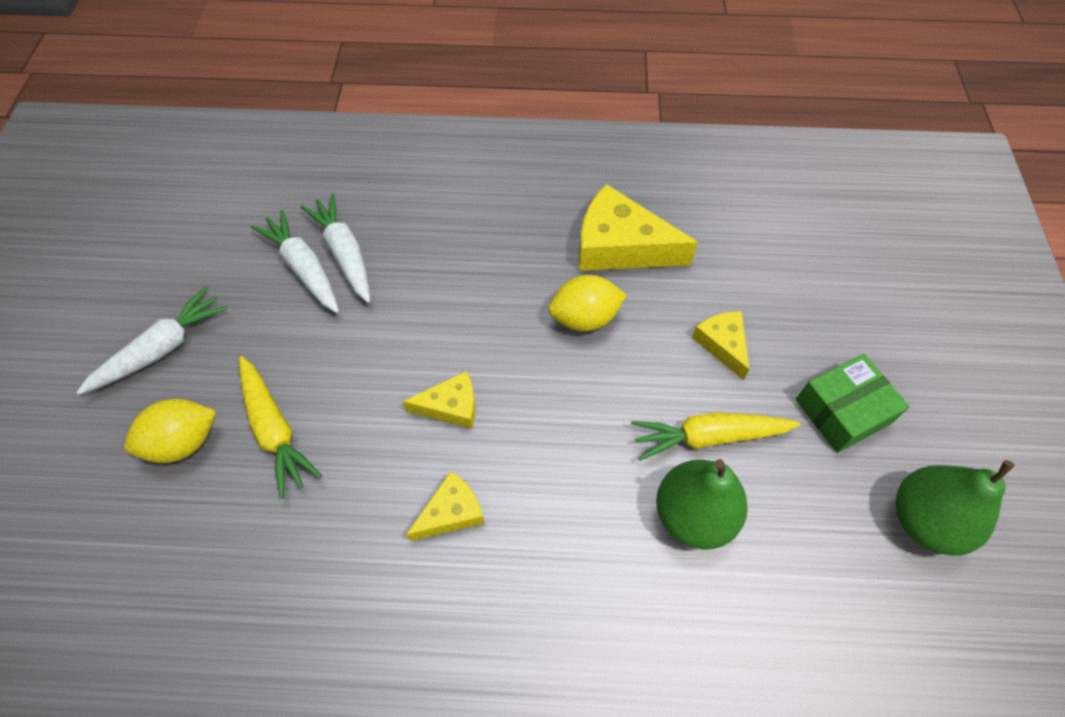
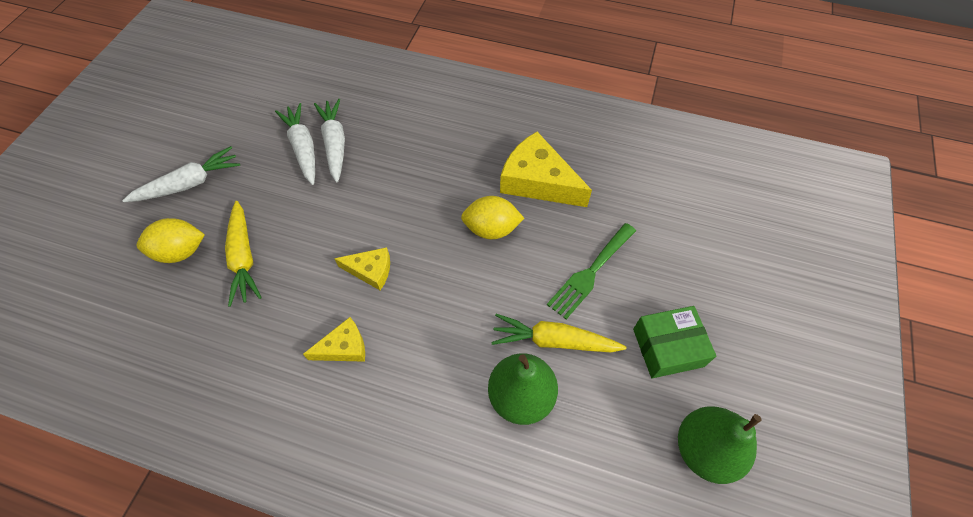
camera: 15 degrees right, 0 degrees up
(722, 344) = (590, 273): yellow cheese -> green fork

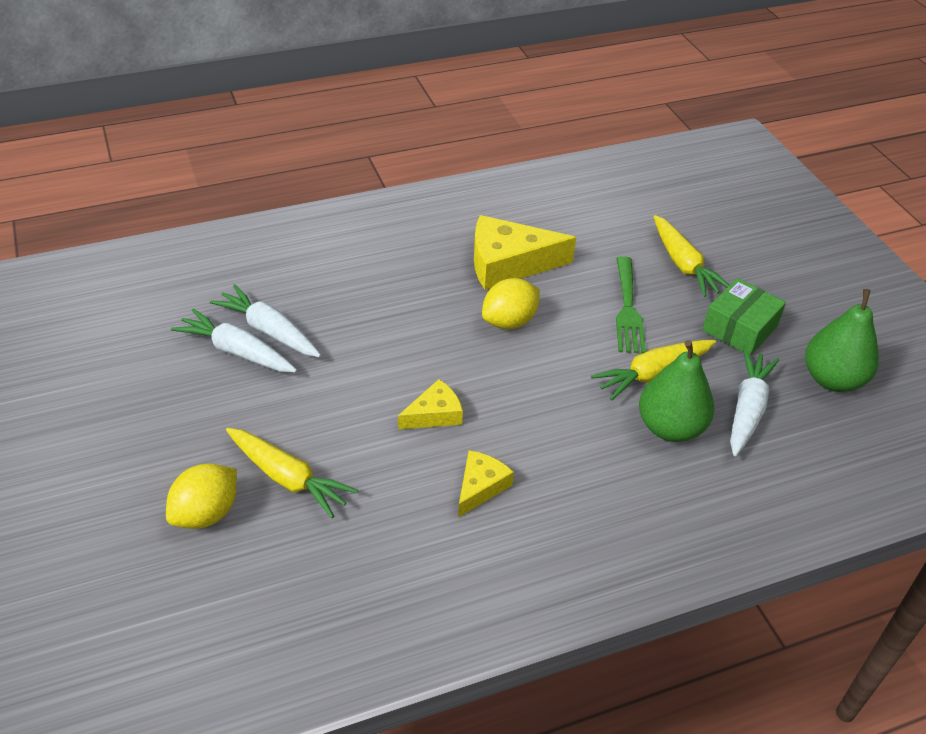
camera: 40 degrees left, 15 degrees down
(189, 183) = (137, 450): white carrot -> white carrot (747, 409)
(677, 261) = (683, 265): none -> yellow carrot

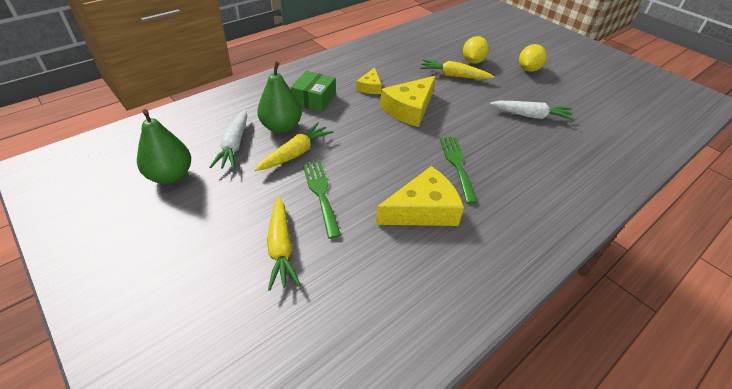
camera: 160 degrees right, 0 degrees up
(269, 331) = (528, 129): white carrot -> none
(426, 304) = (457, 164): none -> green fork
(435, 414) = (409, 109): yellow cheese -> yellow cheese, size x1.82
(509, 321) = (398, 165): yellow lemon -> yellow lemon (528, 69)
(683, 265) = (281, 248): yellow carrot -> yellow carrot turned 150 degrees counterclockwise
(739, 328) = (234, 199): green box -> green box (314, 99)

